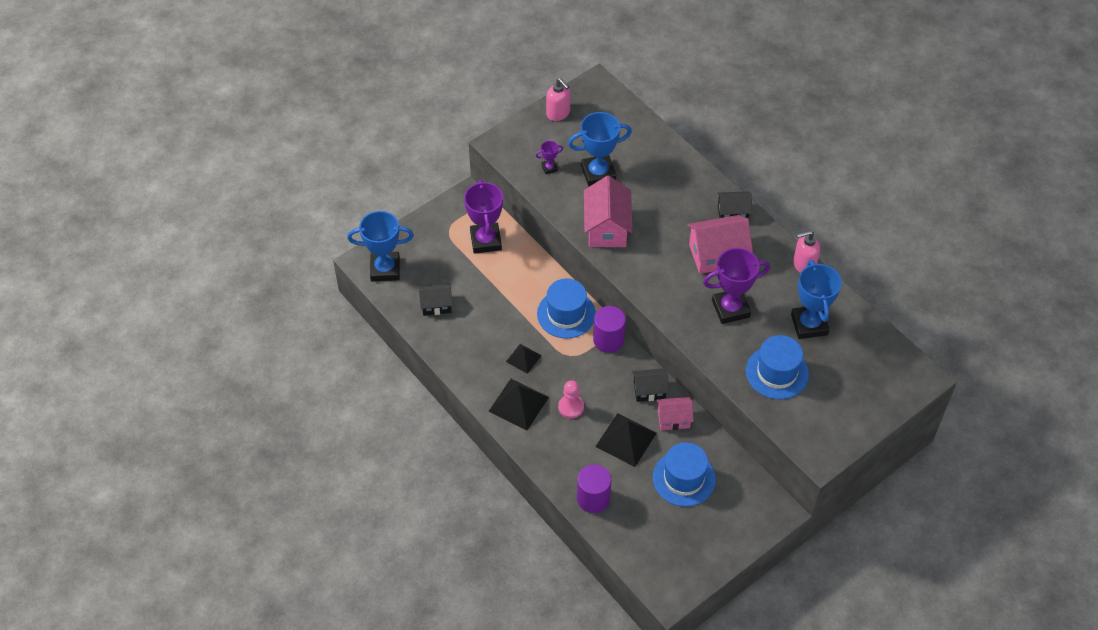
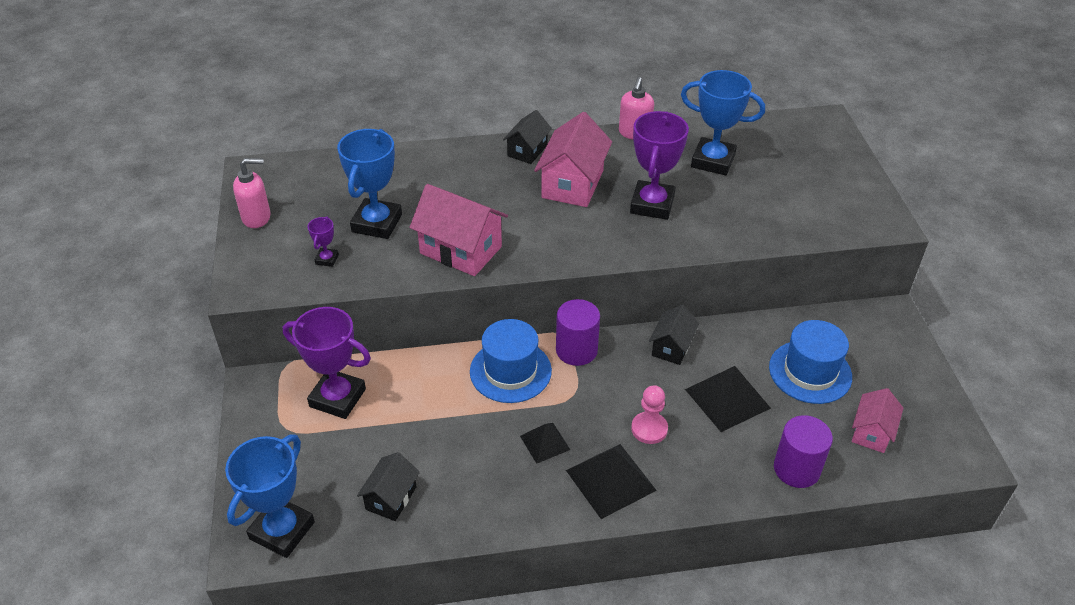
camera: 60 degrees left, 10 degrees down
(673, 419) = (723, 344): pink house -> pink house (871, 432)
(777, 372) = (760, 208): blue hat -> none

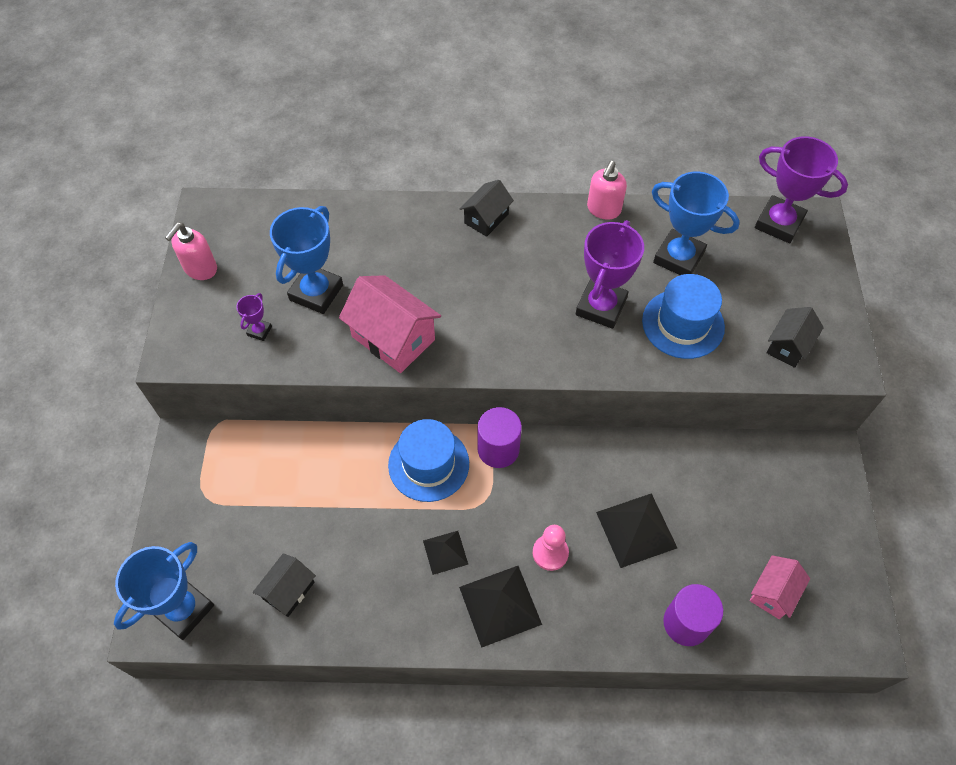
camera: 10 degrees right, 15 degrees up
(257, 217) = (200, 269): pink soap dispenser -> pink soap dispenser turned 120 degrees clockwise
(337, 398) = (258, 469): purple trophy -> purple trophy (779, 223)
(572, 184) = (524, 269): pink house -> none
(671, 347) = (594, 460): black house -> black house (788, 346)
(810, 372) = (728, 511): blue hat -> blue hat (683, 324)

